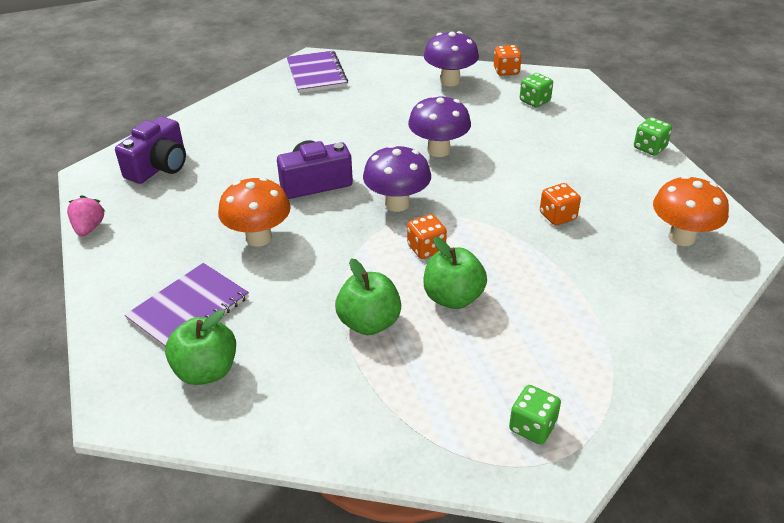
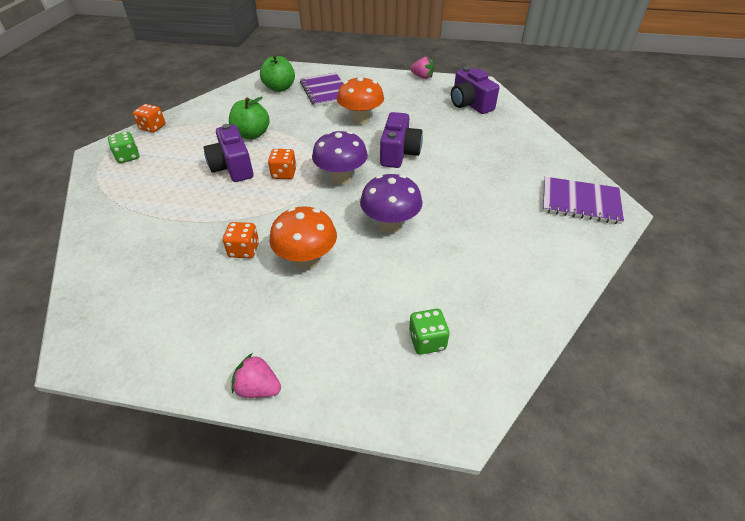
camera: 120 degrees right, 5 degrees up
(450, 81) = (516, 289): purple mushroom -> none
(453, 298) = (233, 167): green apple -> purple camera
(506, 71) = (517, 355): orange dice -> orange dice (153, 127)
(649, 148) = (258, 388): green dice -> pink strawberry
(681, 237) = (139, 310): orange mushroom -> orange mushroom (307, 260)

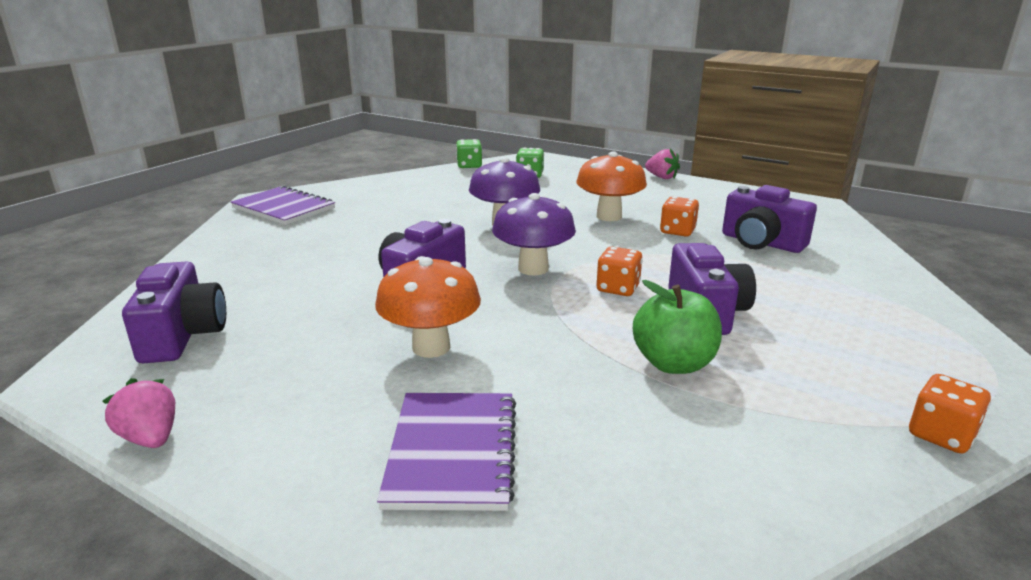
camera: 160 degrees left, 20 degrees down
(128, 157) = (938, 368): green dice -> green dice (469, 166)
(175, 250) = (761, 242): none -> purple camera
(279, 88) = (585, 503): green apple -> none

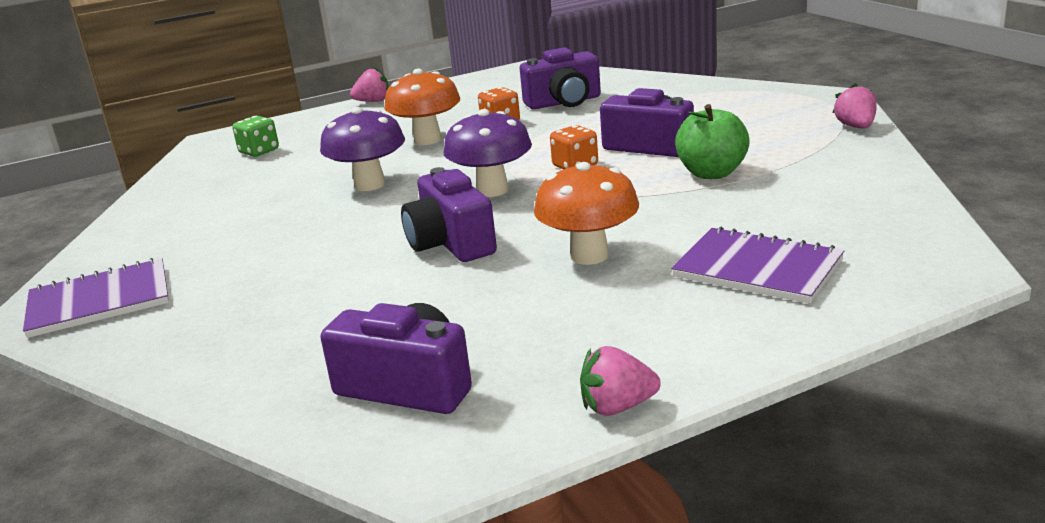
camera: 55 degrees left, 0 degrees up
(469, 166) = (167, 175): green dice -> none
(941, 435) = (856, 127): orange dice -> pink strawberry

